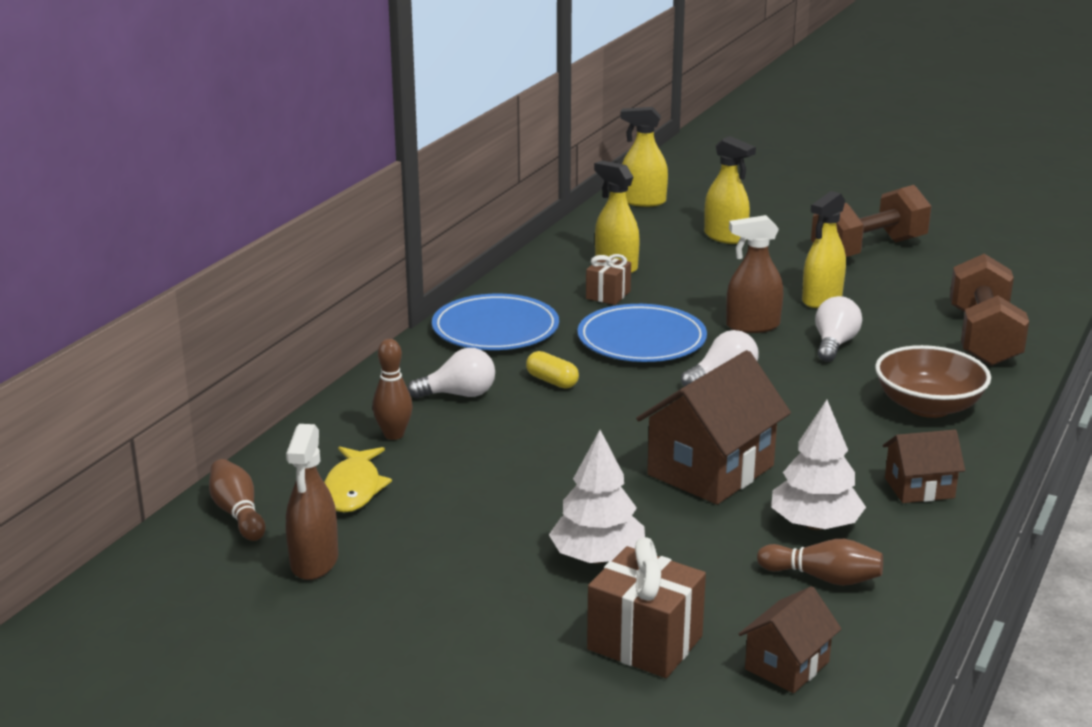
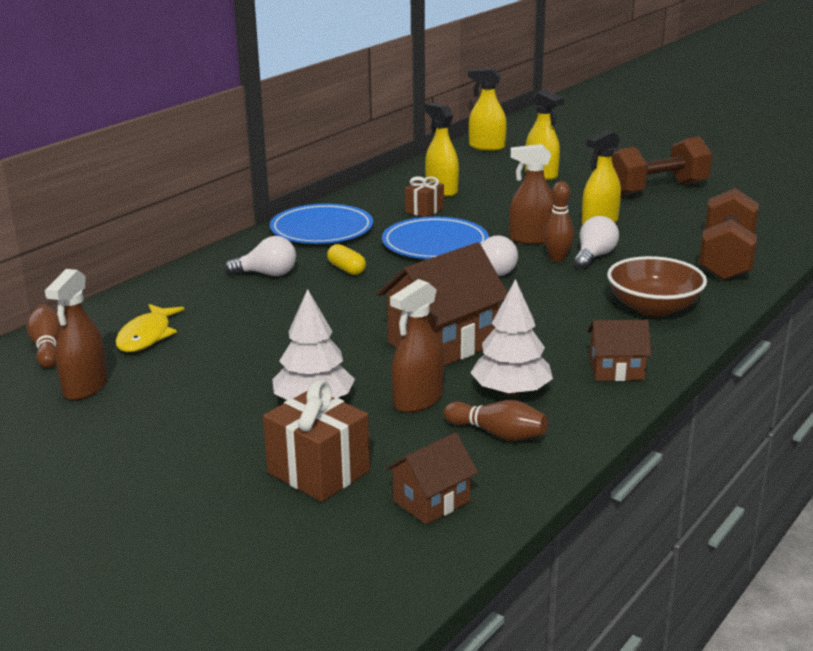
camera: 10 degrees right, 0 degrees up
(394, 435) = (200, 299): brown bowling pin -> brown bowling pin (557, 258)
(715, 545) = (417, 400): none -> brown spray bottle

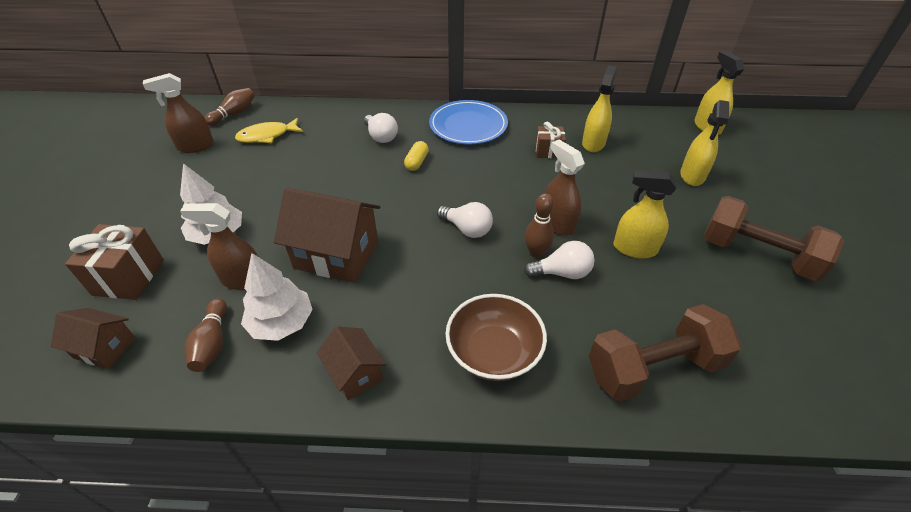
camera: 55 degrees right, 20 degrees up
(435, 243) = (496, 181): blue plate -> none

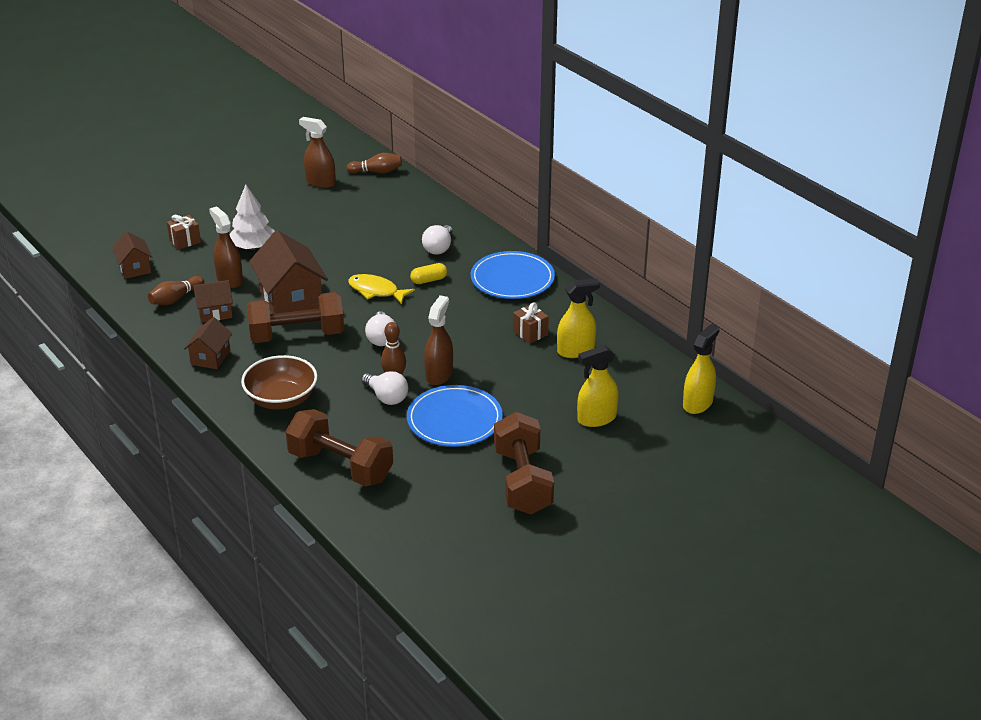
camera: 50 degrees right, 10 degrees down
(128, 277) = (185, 241): brown gift -> brown gift, size x0.61
(267, 136) = (371, 201): yellow fish -> yellow fish (376, 291)
(281, 323) = (215, 312): white tree -> brown house
(398, 281) = (297, 335): none -> brown dumbbell
(634, 248) = (454, 420): yellow spray bottle -> blue plate

